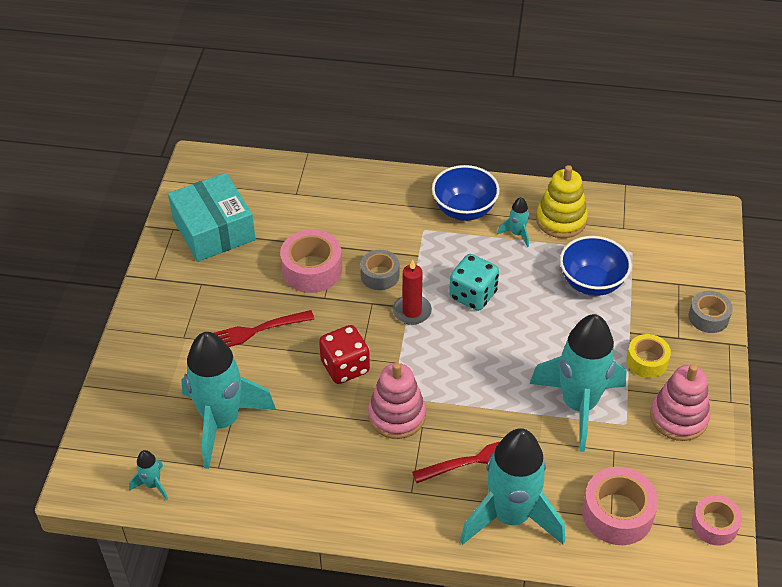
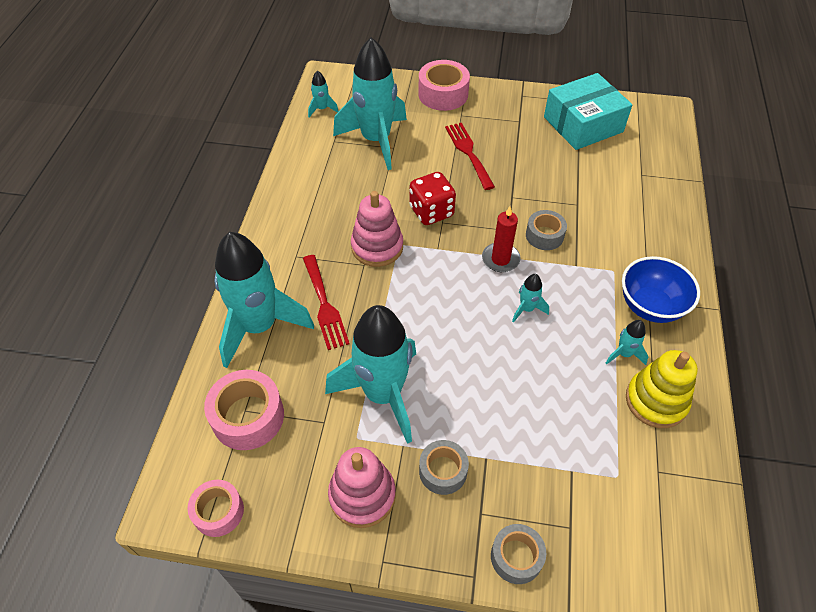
camera: 90 degrees right, 5 degrees up
(312, 269) = (545, 188): pink tape -> pink tape (443, 94)
(473, 295) = (527, 309): turquoise dice -> turquoise rocket
(591, 283) = (558, 424): blue bowl -> none
(647, 361) = (443, 471): yellow tape -> grey tape

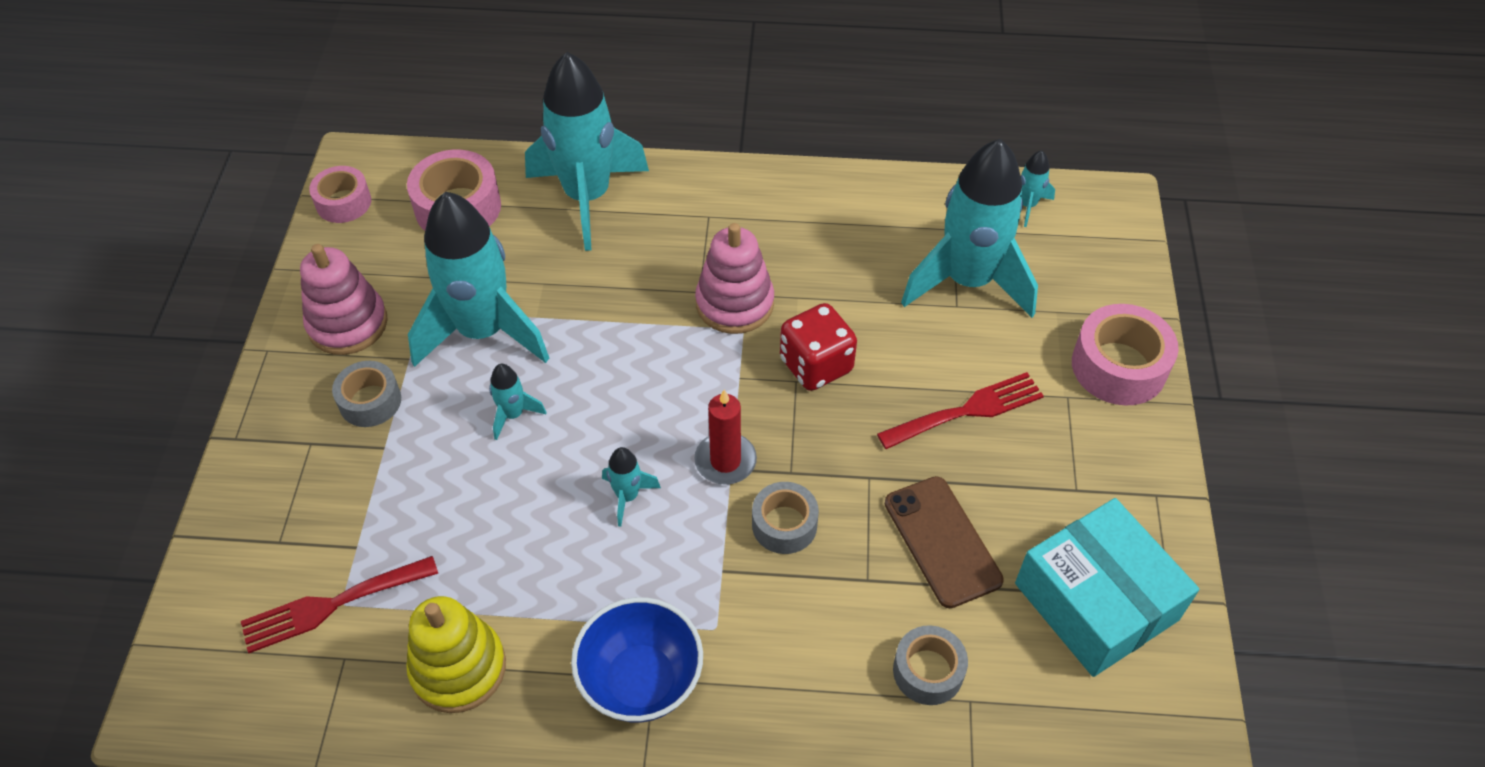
camera: 85 degrees right, 0 degrees up
(324, 305) = (624, 257): red fork -> red fork (332, 605)
(516, 557) = (251, 481): grey tape -> grey tape (928, 671)
(552, 173) = (942, 541): none -> brown phone
(624, 354) = (544, 630): turquoise rocket -> turquoise rocket (513, 415)

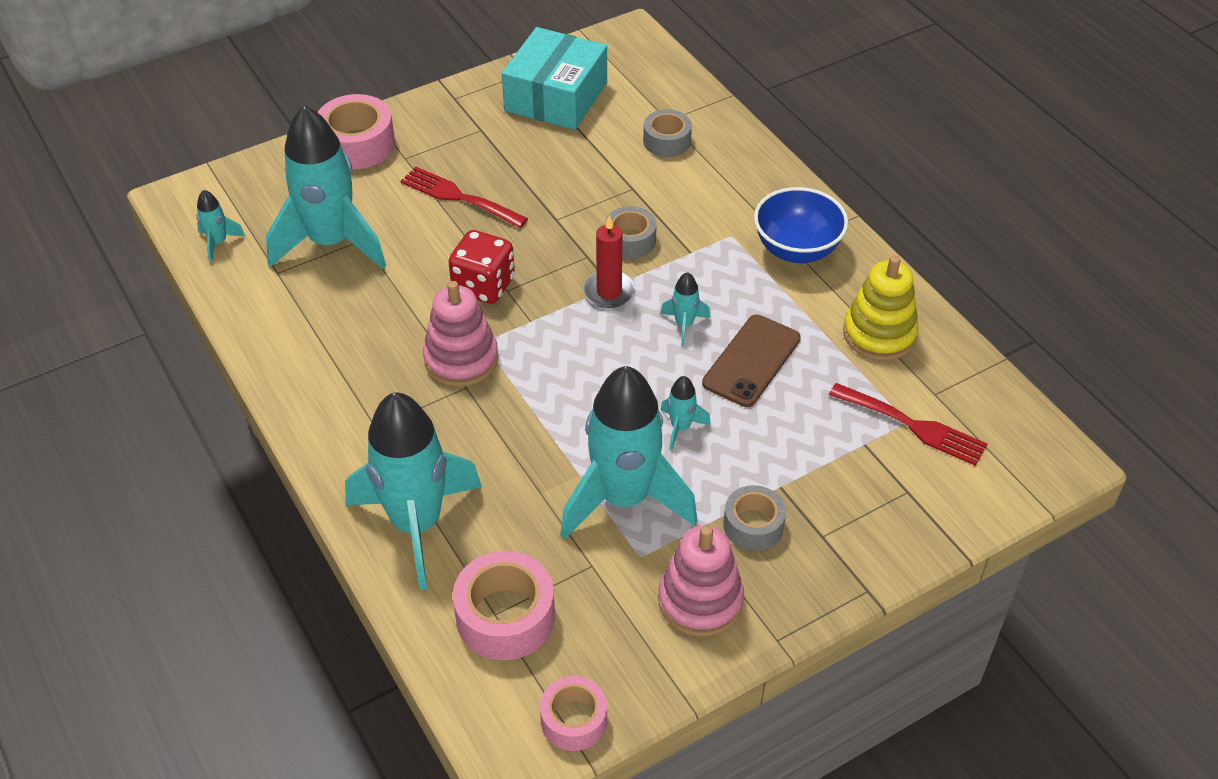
camera: 125 degrees left, 5 degrees down
(942, 541) = (574, 169): brown phone -> brown phone (751, 361)

